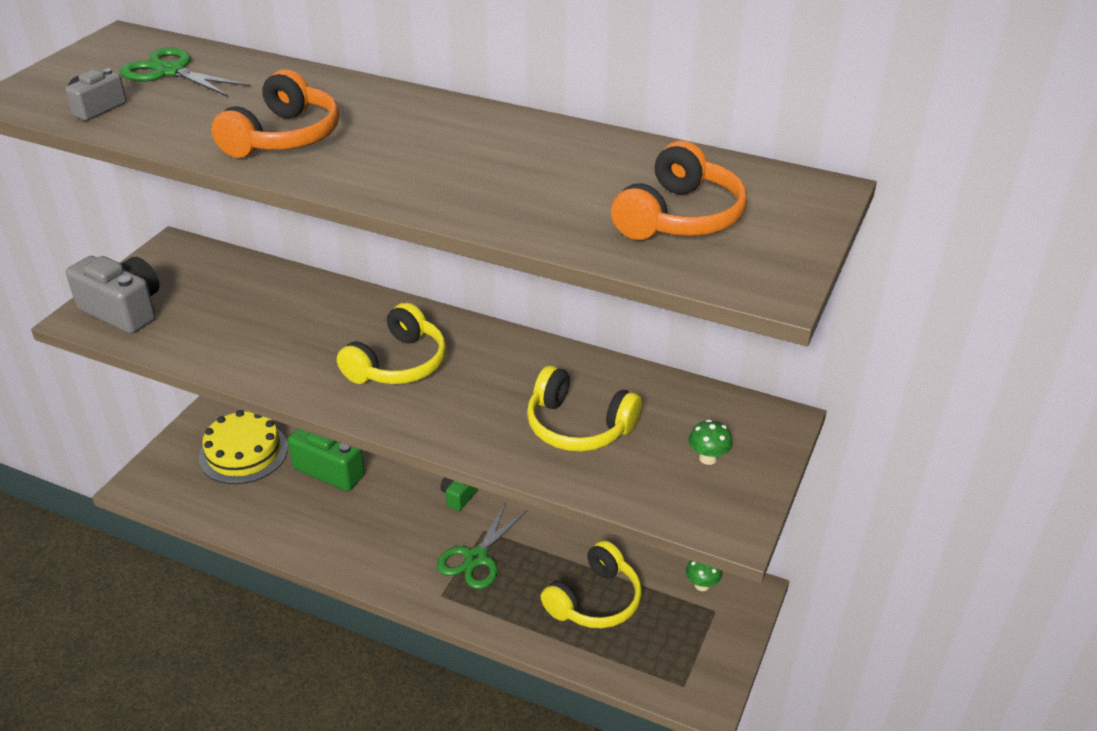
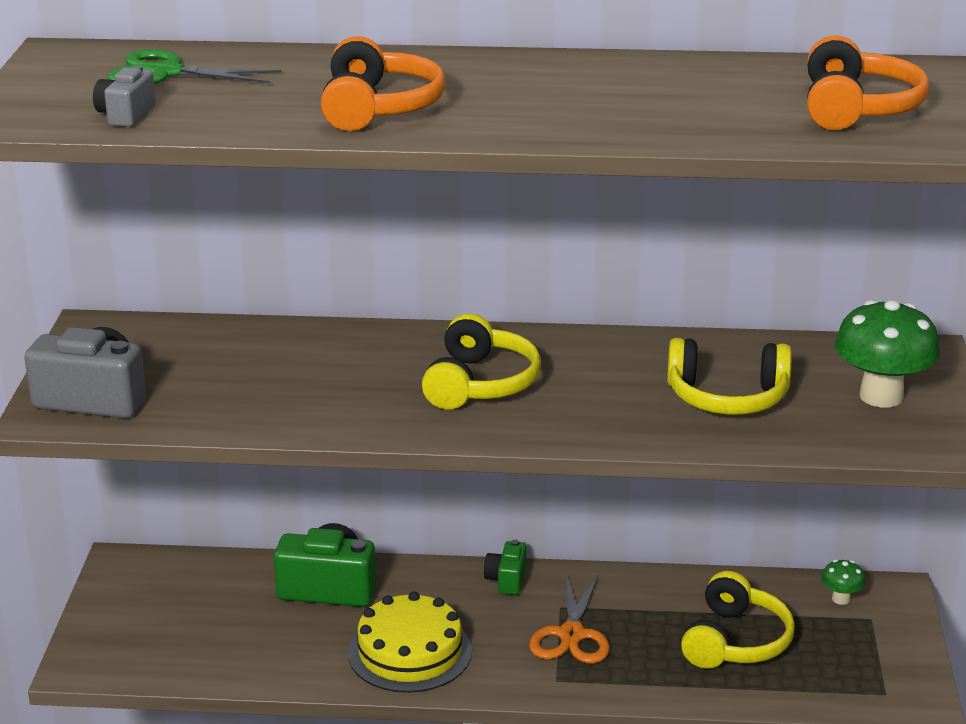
camera: 20 degrees left, 10 degrees down
(243, 453) = (199, 599): yellow cake -> yellow cake (410, 652)
(476, 558) = (571, 635): green scissors -> orange scissors
(708, 458) = (881, 396): green mushroom -> green mushroom, size x2.10

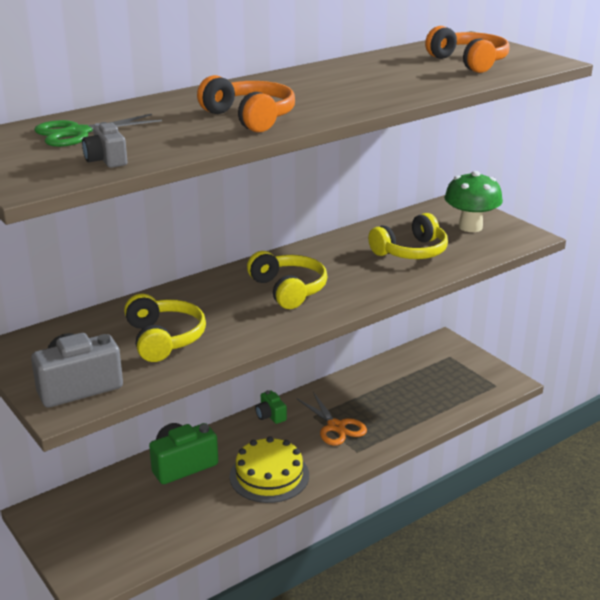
camera: 40 degrees left, 0 degrees up
(735, 641) = (410, 393): yellow headphones -> yellow headphones (164, 339)
(841, 599) = (427, 353): green mushroom -> none

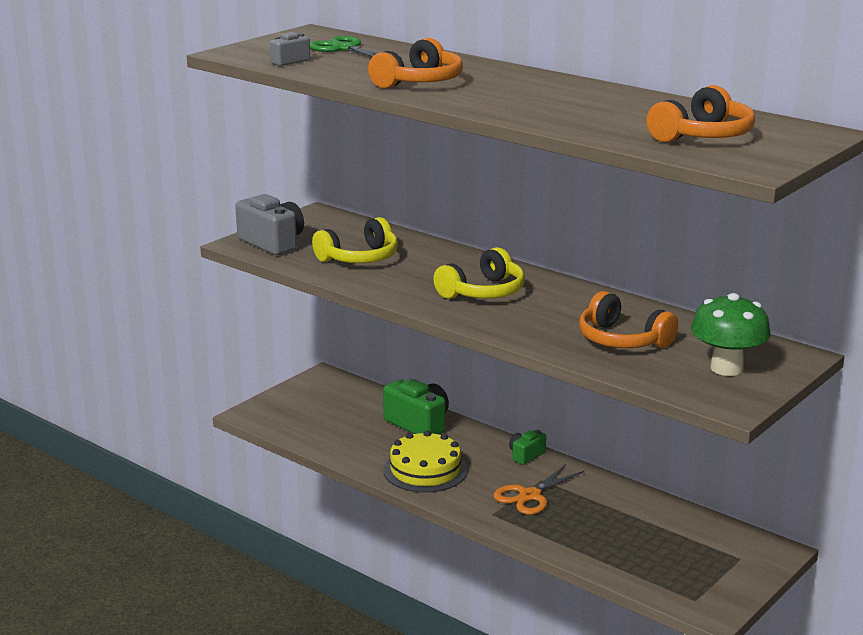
camera: 75 degrees right, 5 degrees down
(411, 251) = (622, 340): yellow headphones -> orange headphones

